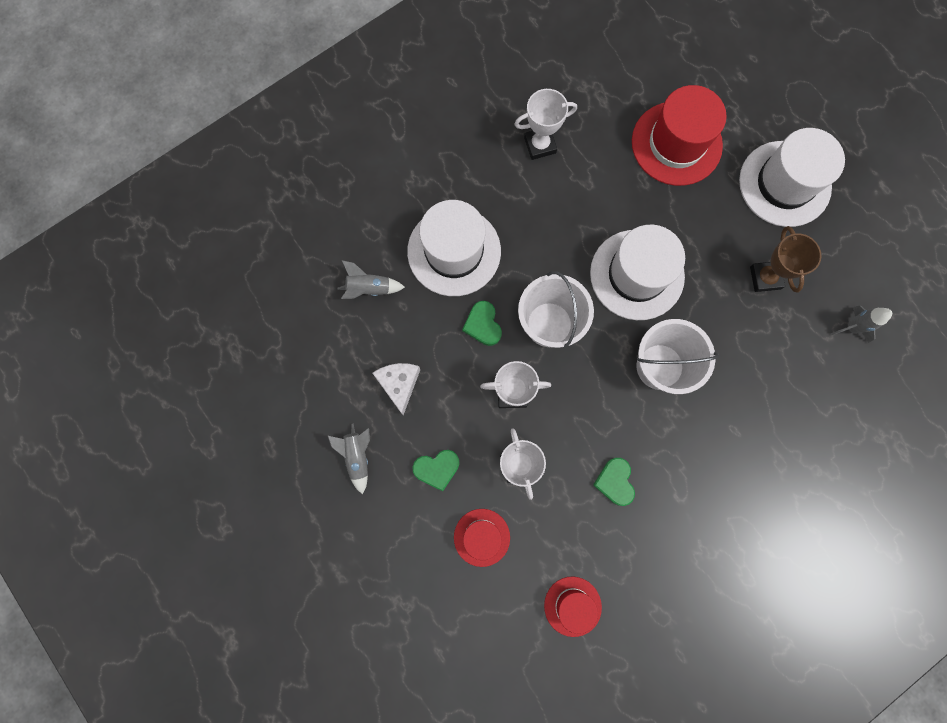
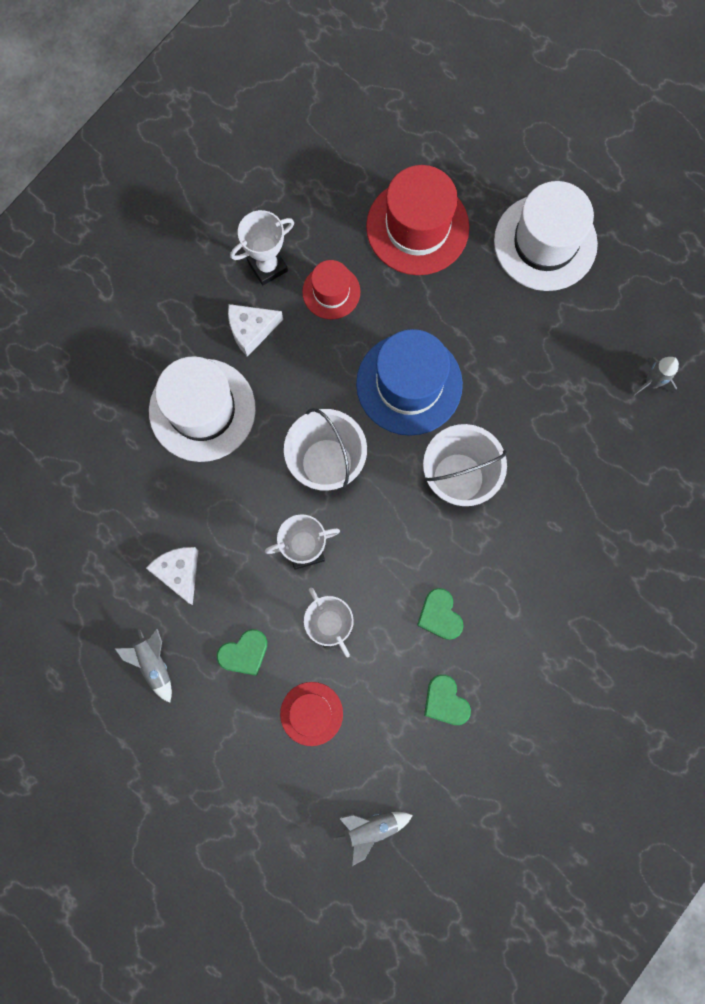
camera: 15 degrees left, 0 degrees up
(369, 288) = (119, 475): grey rocket -> grey rocket (371, 827)
(483, 325) = (255, 483): green heart -> green heart (445, 701)
(512, 195) = (251, 330): none -> white cheese
(572, 606) = (427, 759): red hat -> red hat (331, 292)
(637, 274) = (409, 384): white hat -> blue hat
(765, 278) = (548, 352): brown trophy -> none

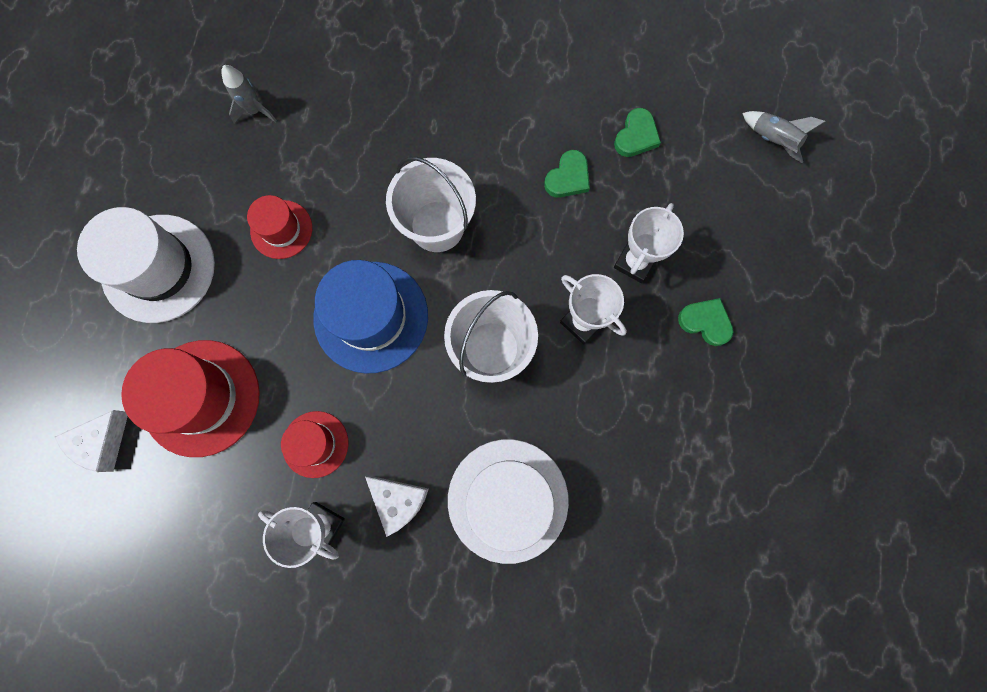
camera: 120 degrees left, 0 degrees up
(154, 663) = (767, 397): grey rocket -> none
(179, 572) = (674, 424): white cheese -> white cheese (102, 442)
(311, 713) = (717, 236): red hat -> red hat (281, 229)

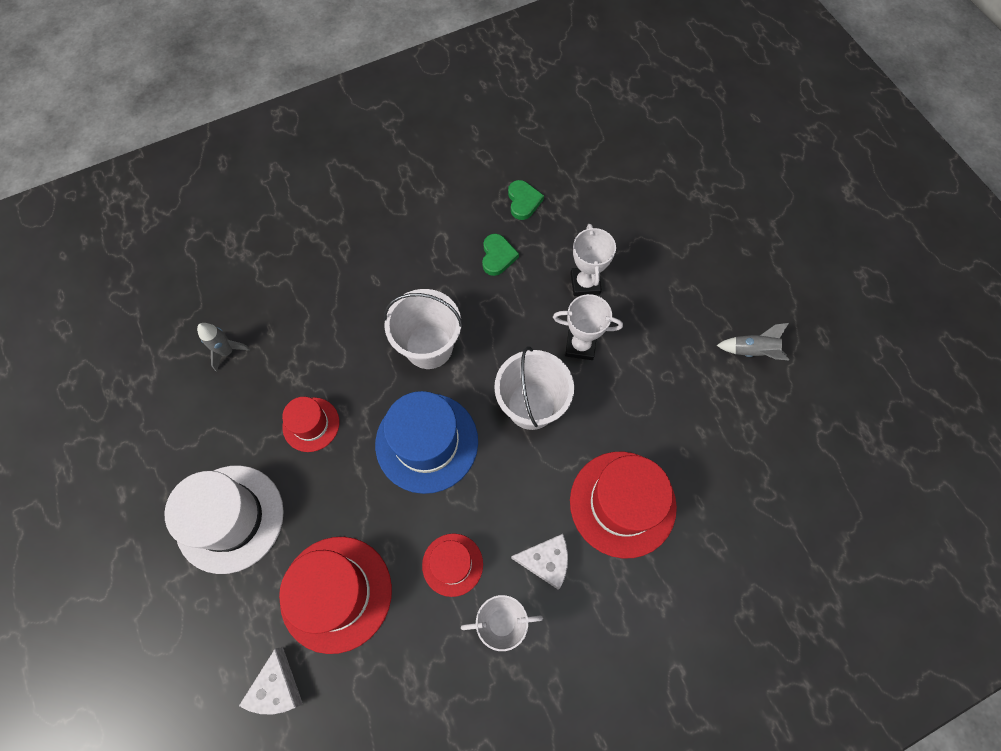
camera: 35 degrees left, 10 degrees down
(508, 500) = (622, 503): white hat -> red hat
(705, 322) = (661, 292): green heart -> none
(772, 140) = (613, 151): grey rocket -> grey rocket (752, 351)

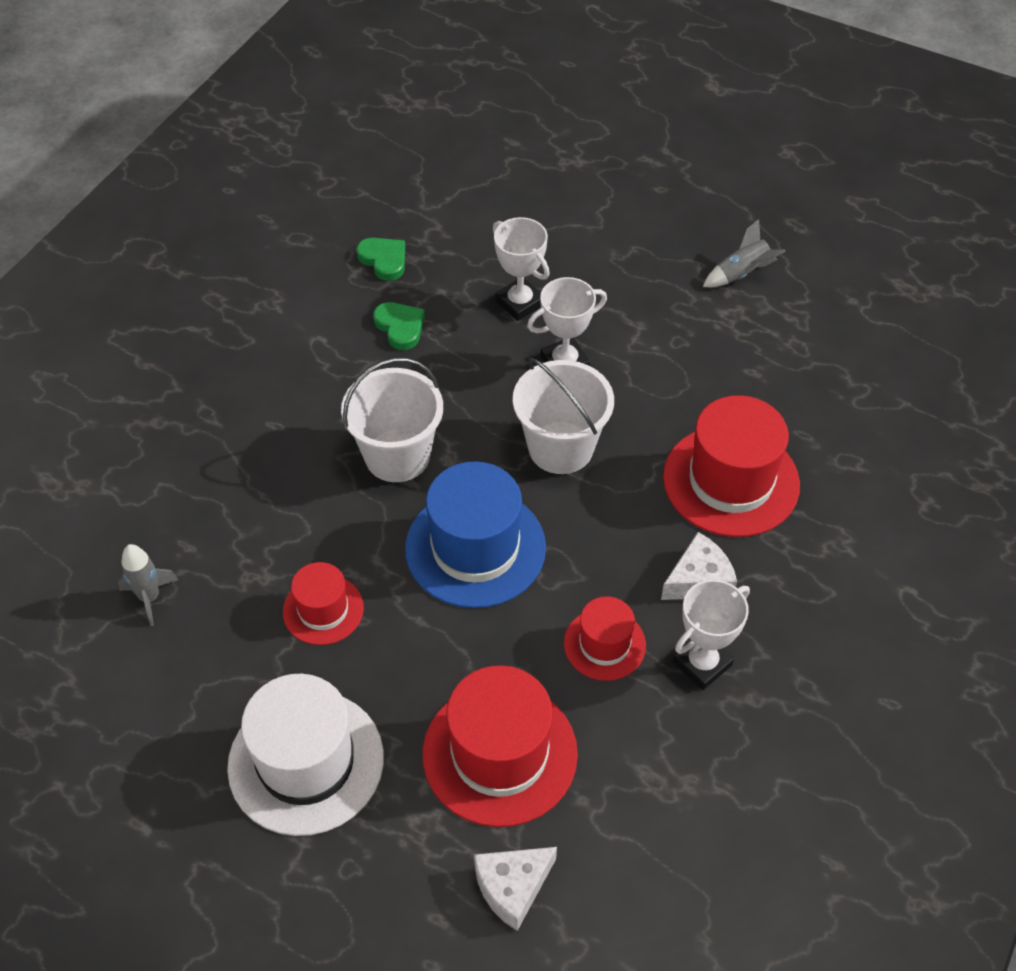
camera: 35 degrees left, 15 degrees down
(277, 687) = (512, 887): white cheese -> white cheese turned 90 degrees clockwise

